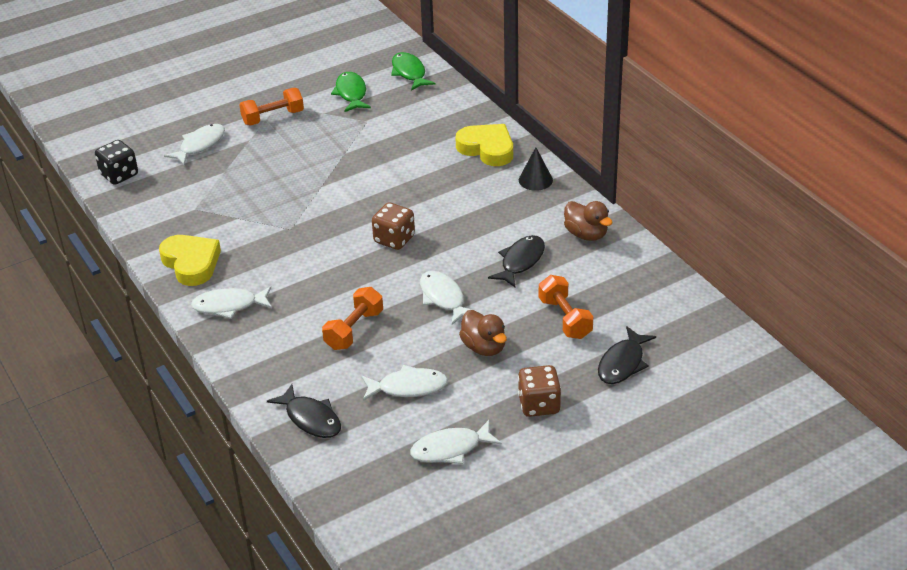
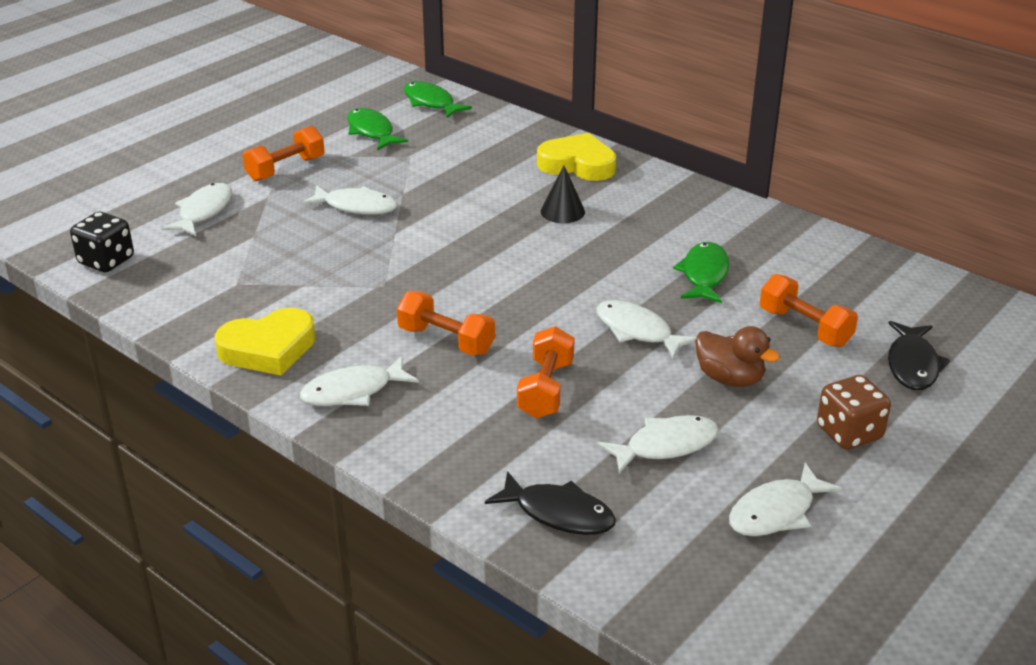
camera: 20 degrees left, 5 degrees down
(191, 263) = (268, 349): yellow heart -> yellow heart turned 120 degrees clockwise
(306, 159) = (356, 206): none -> white fish
(309, 280) = (446, 340): none -> orange dumbbell
(394, 239) = (529, 276): brown dice -> none
(520, 261) = (704, 274): black fish -> green fish
(535, 180) = (658, 187): black cone -> black cone (562, 211)
(586, 234) = (760, 233): brown duck -> none

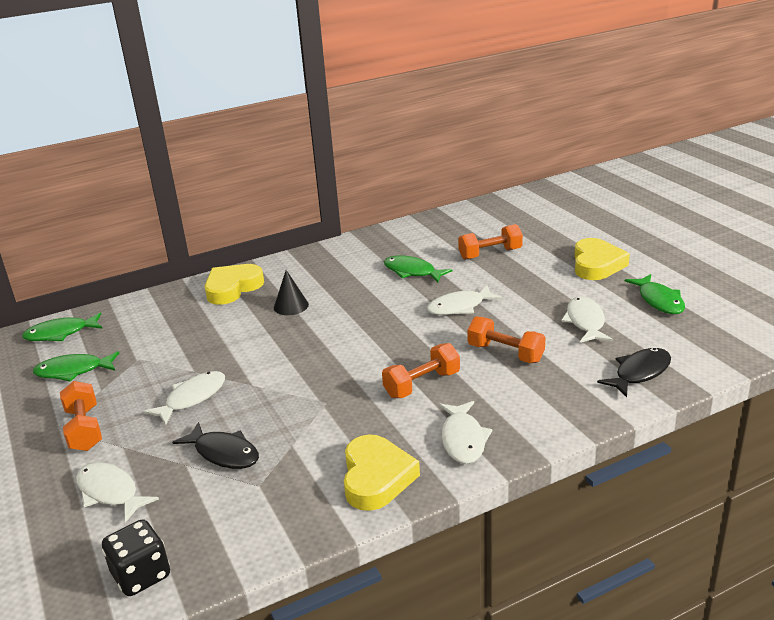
camera: 65 degrees left, 5 degrees down
(730, 378) = (528, 287): brown duck -> none
(776, 512) = (659, 300): white fish -> green fish
(849, 433) = (596, 264): brown dice -> yellow heart
(912, 365) = (543, 233): black fish -> black fish (224, 453)

